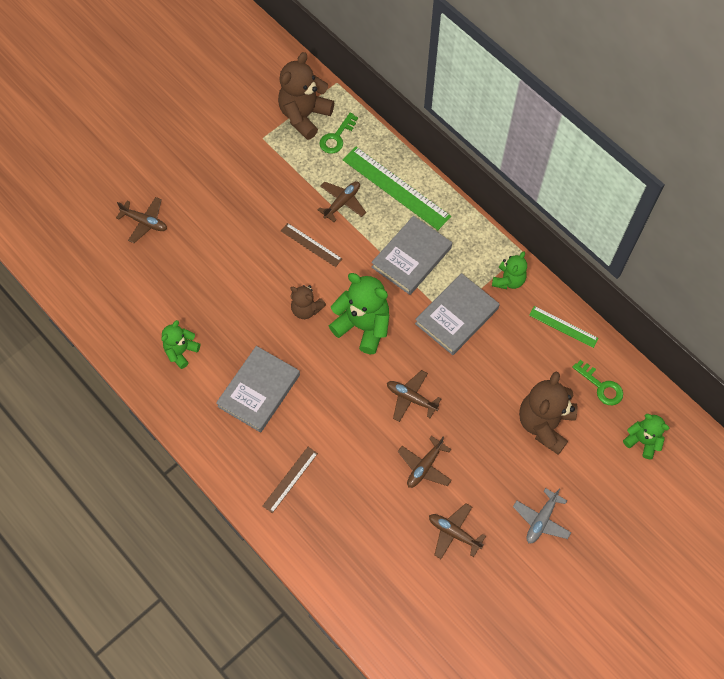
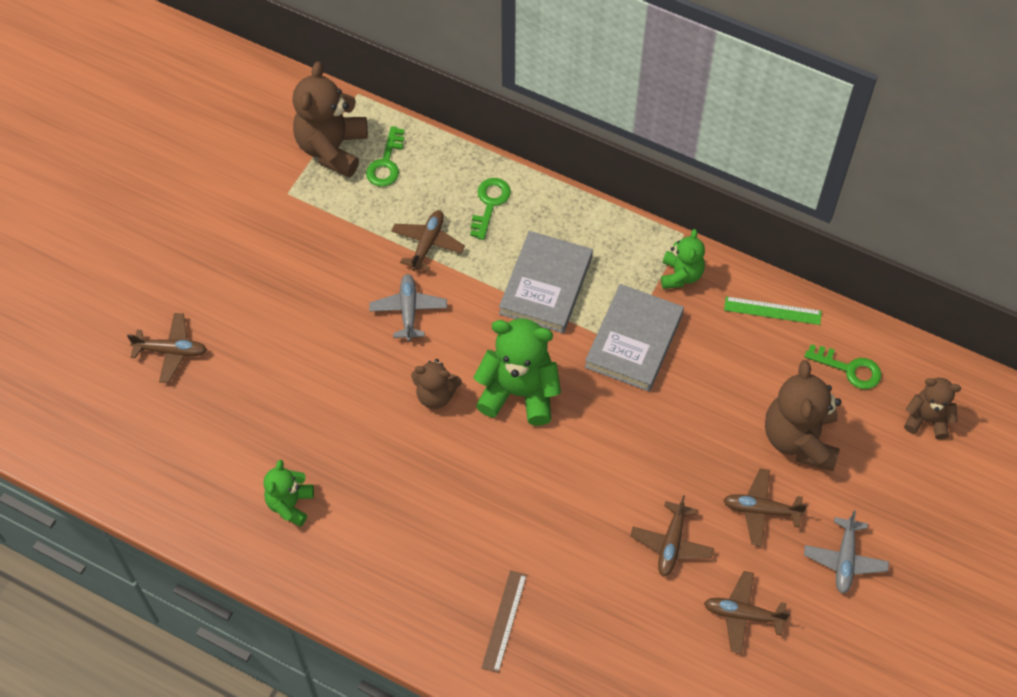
camera: 20 degrees left, 5 degrees down
(259, 390) = (416, 520): grey book -> none
(311, 245) = (408, 310): brown ruler -> grey plane
(396, 188) = (490, 204): green ruler -> green key
(411, 398) = (618, 463): brown plane -> brown plane (761, 510)
(642, 441) = (927, 419): green teddy bear -> brown teddy bear

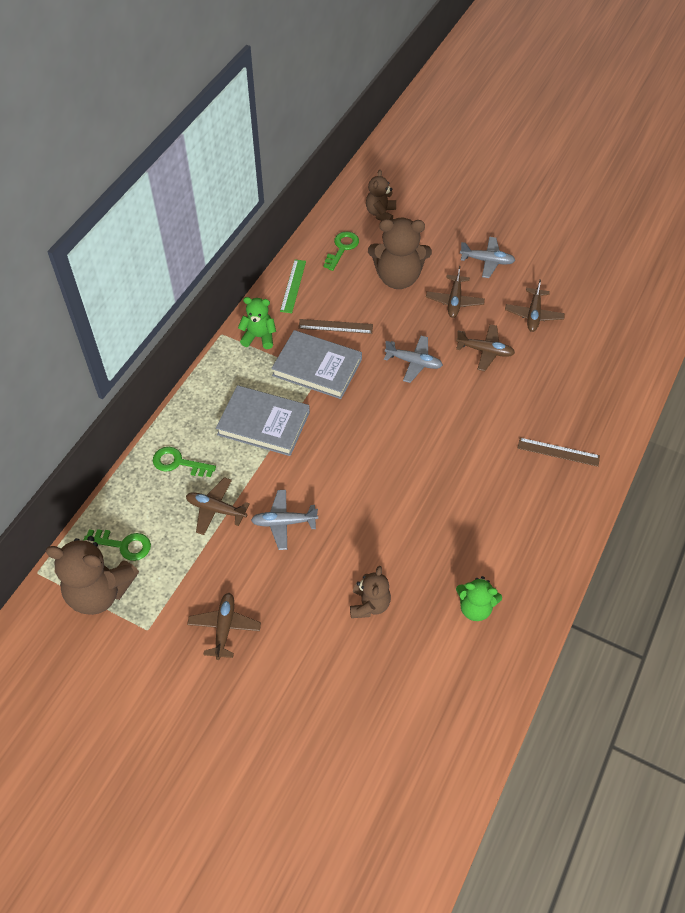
camera: 90 degrees left, 5 degrees down
(171, 351) = (322, 725): brown plane -> brown plane (224, 628)
(436, 395) = (366, 500): brown teddy bear -> brown teddy bear (369, 604)
(519, 392) = (363, 442): green teddy bear -> none
(647, 453) = (414, 362): none -> grey plane
(704, 361) = (335, 326): none -> brown ruler

